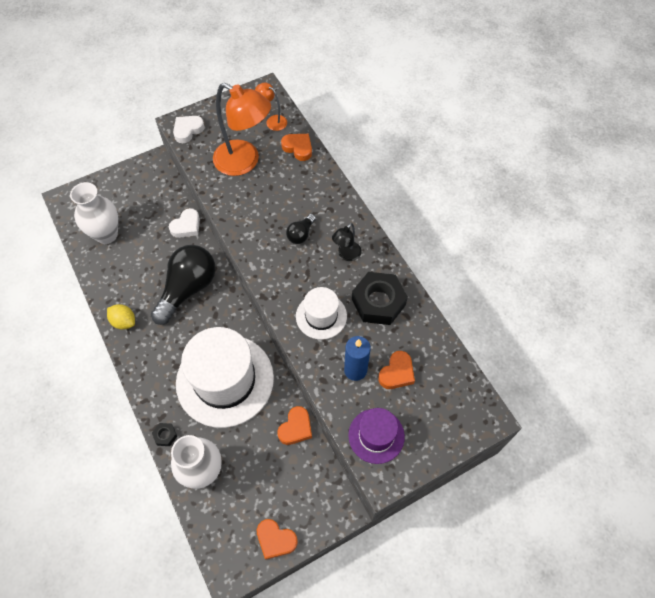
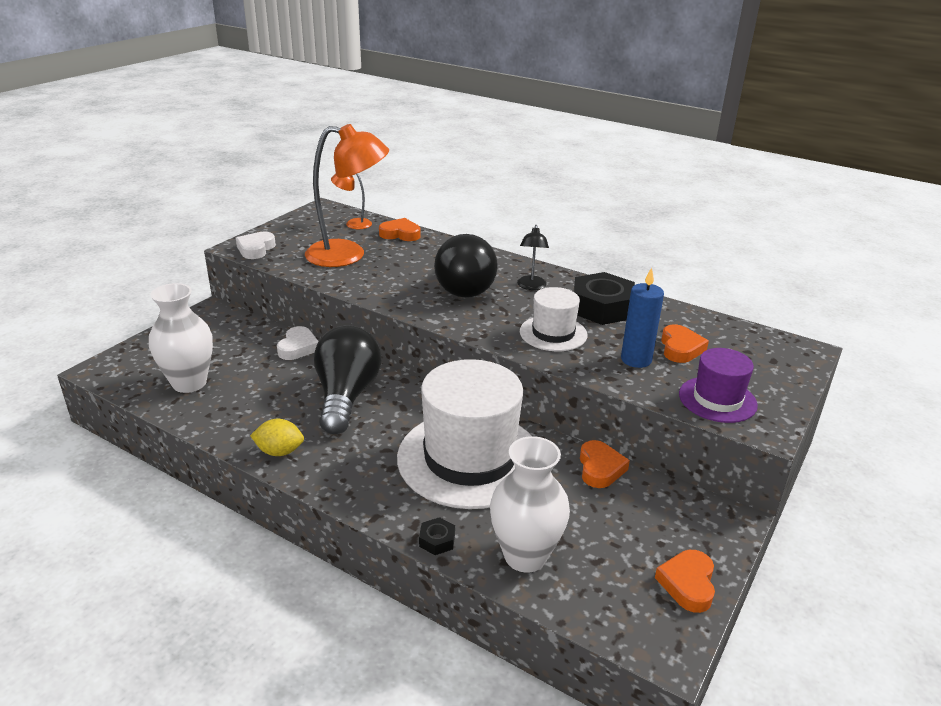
camera: 30 degrees left, 30 degrees down
(275, 540) = (687, 584): orange heart -> orange heart turned 105 degrees clockwise
(301, 234) = (466, 285): black light bulb -> black light bulb, size x2.15

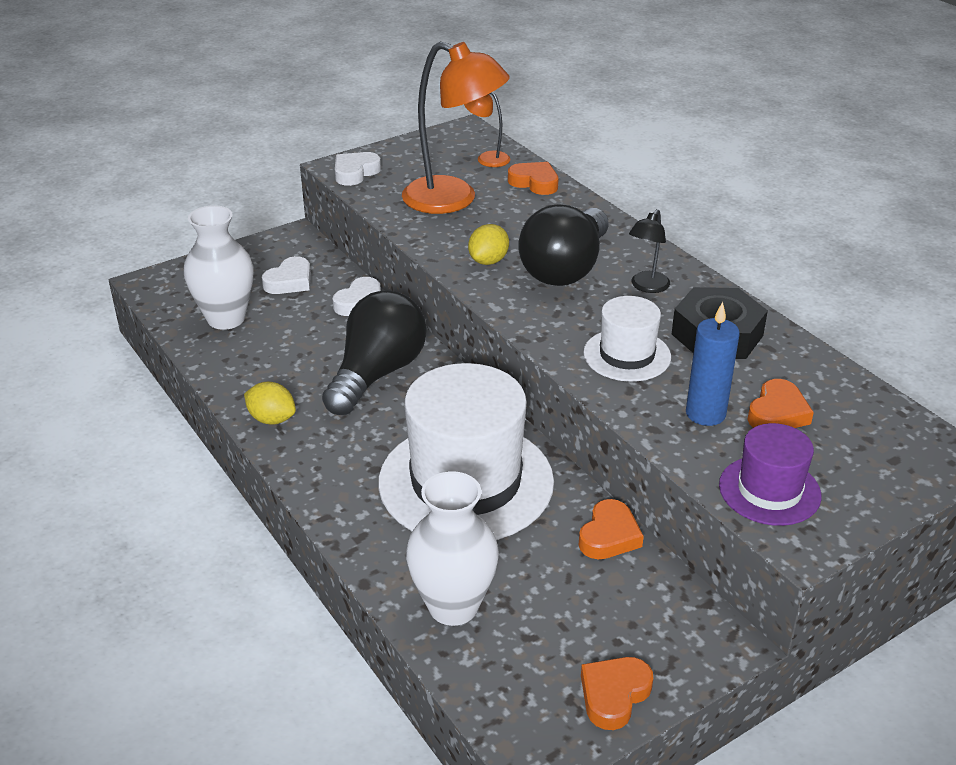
camera: 25 degrees right, 5 degrees up
(228, 344) = (290, 281): none -> white heart
(405, 291) = (488, 261): none -> yellow lemon
(437, 540) = (372, 561): black nut -> none

